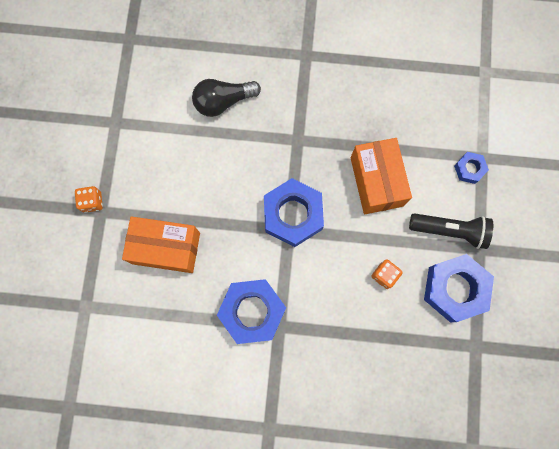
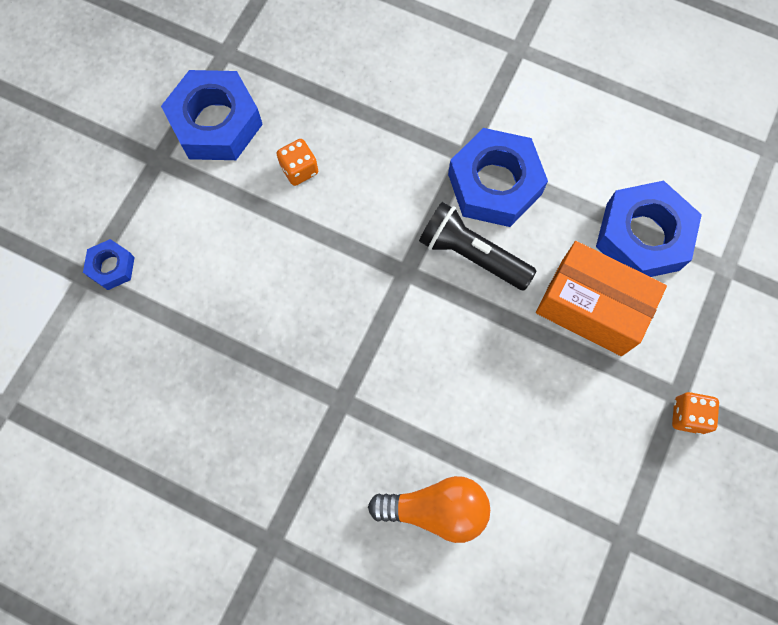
camera: 160 degrees left, 5 degrees down
(223, 101) = (435, 509): black light bulb -> orange light bulb
(293, 215) = (392, 291): blue nut -> blue nut (642, 236)
(376, 181) = (252, 296): orange box -> none
(450, 230) = (183, 195): black flashlight -> black flashlight (471, 254)

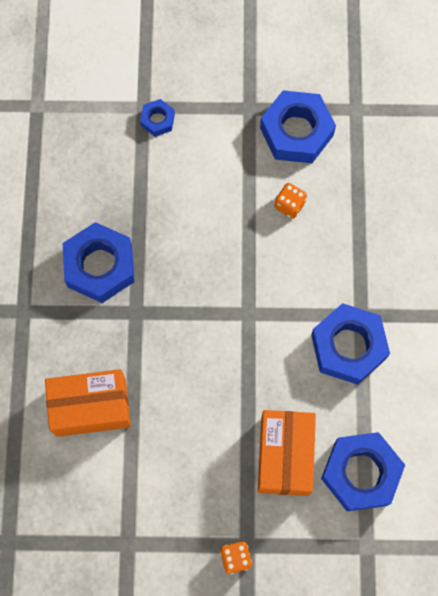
camera: 65 degrees right, 0 degrees up
(261, 418) = (100, 266): none -> blue nut
(435, 509) = (91, 407): orange light bulb -> orange box
(471, 254) = (284, 353): black flashlight -> none

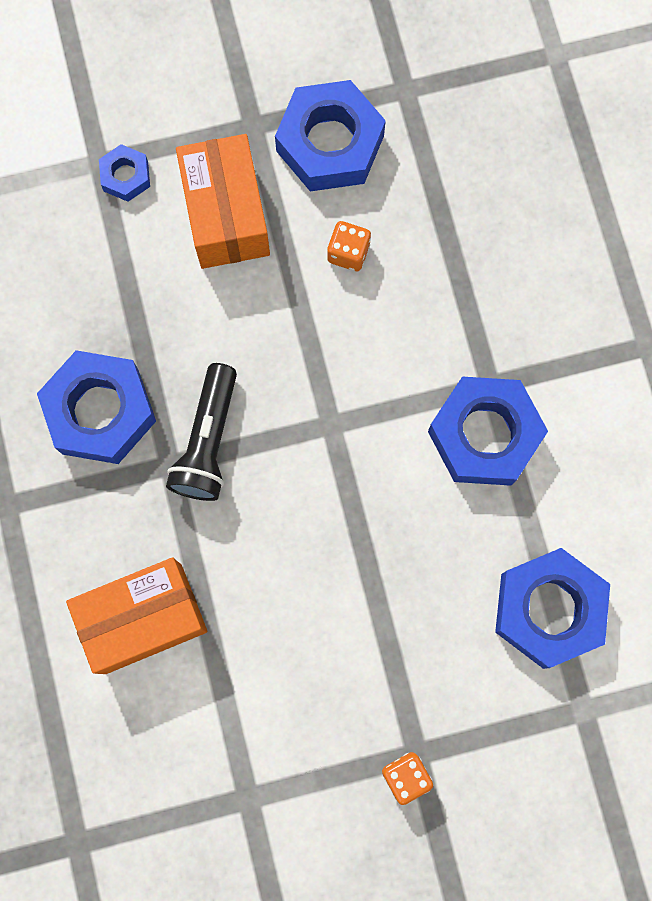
camera: 15 degrees left, 5 degrees up
(164, 304) = (208, 442): none -> black flashlight
(284, 456) = (436, 614): orange box -> orange box (226, 214)

